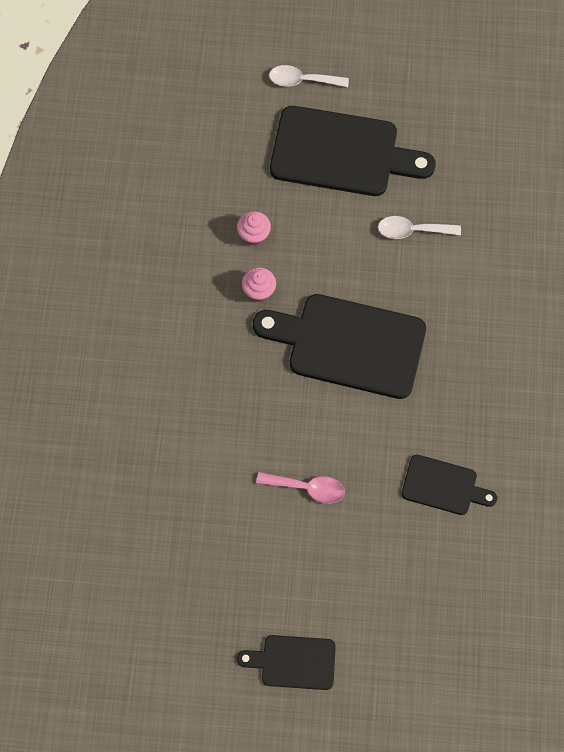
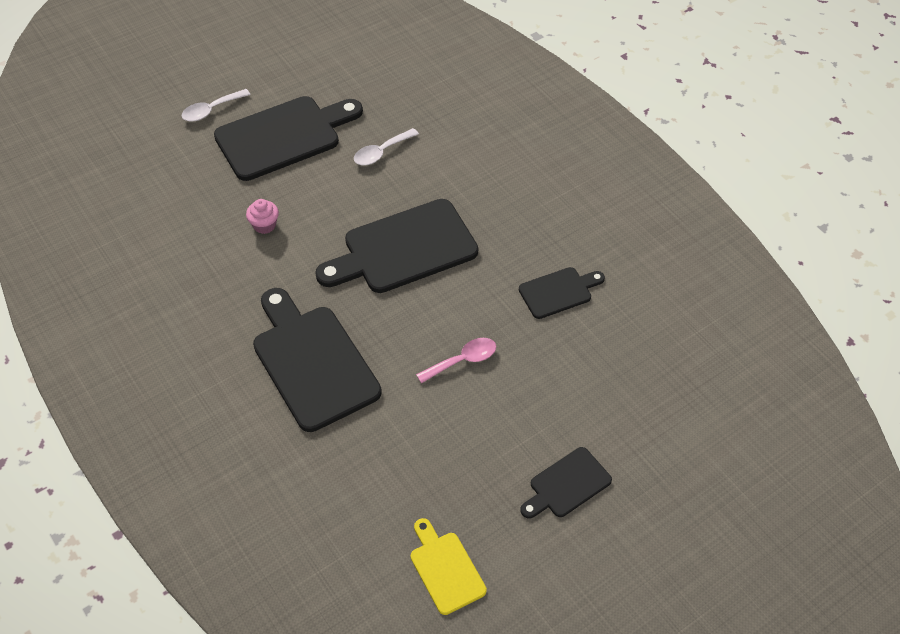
camera: 40 degrees left, 15 degrees down
(143, 654) = (445, 569): none -> yellow cutting board
(188, 397) = (312, 362): none -> black cutting board
(259, 291) = (302, 258): pink cupcake -> none

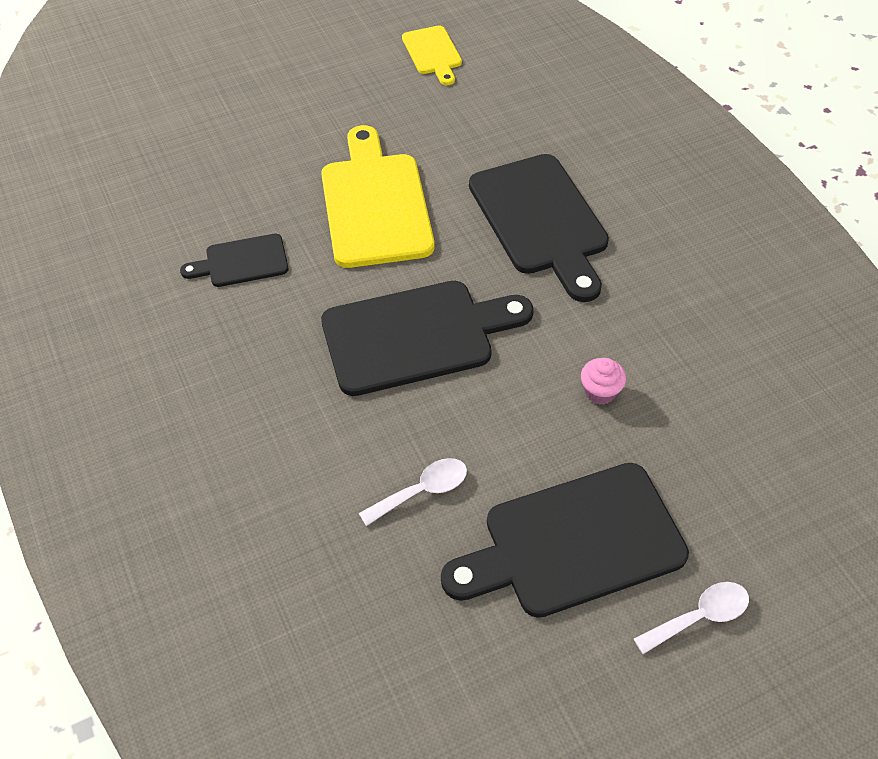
camera: 170 degrees left, 0 degrees up
(463, 360) = (375, 204): pink spoon -> yellow cutting board
(567, 485) = (306, 95): black cutting board -> none

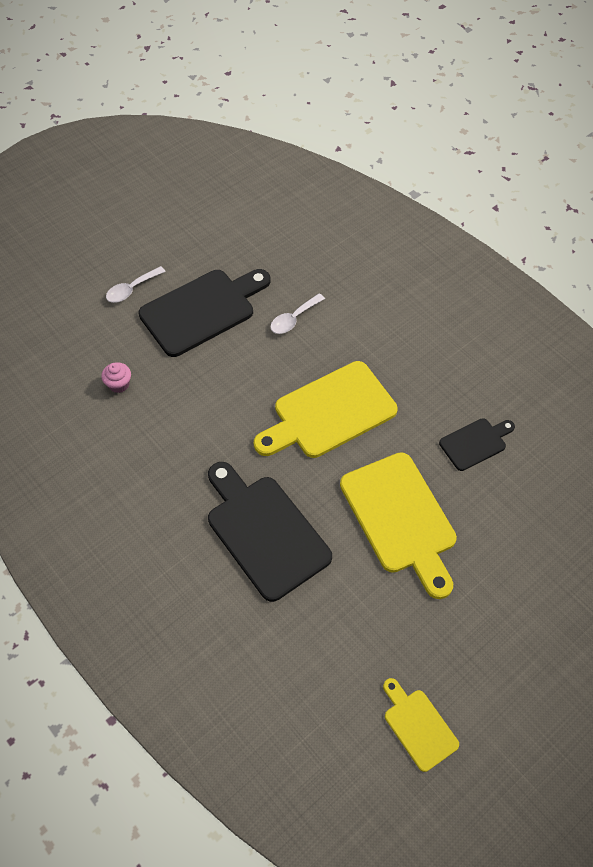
camera: 165 degrees right, 5 degrees up
(415, 336) = (329, 412): black cutting board -> yellow cutting board
(600, 392) = (199, 399): pink cupcake -> pink cupcake (119, 384)

